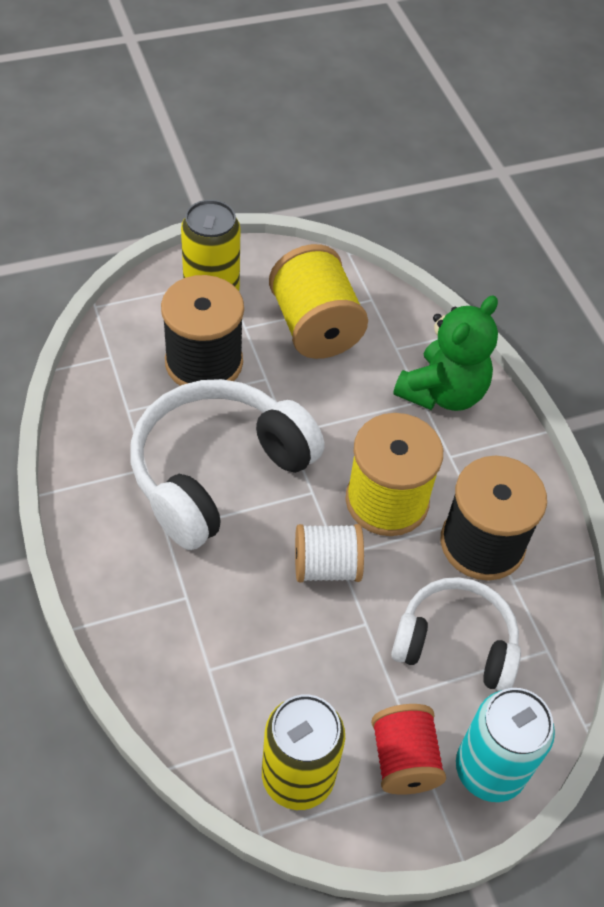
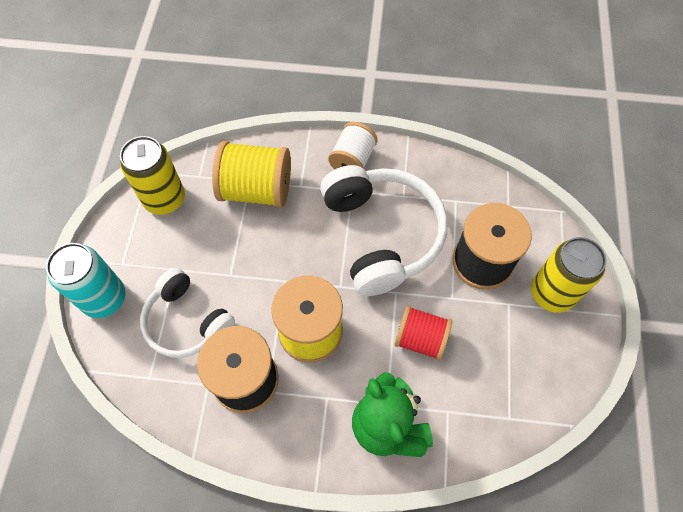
camera: 120 degrees right, 10 degrees up
(315, 327) = (492, 356): yellow spool -> yellow spool (256, 190)
(326, 566) = (280, 269): white spool -> white spool (352, 160)
(403, 760) = (139, 255): red spool -> red spool (420, 339)
(455, 643) = (187, 321): white headphones -> white headphones turned 90 degrees clockwise

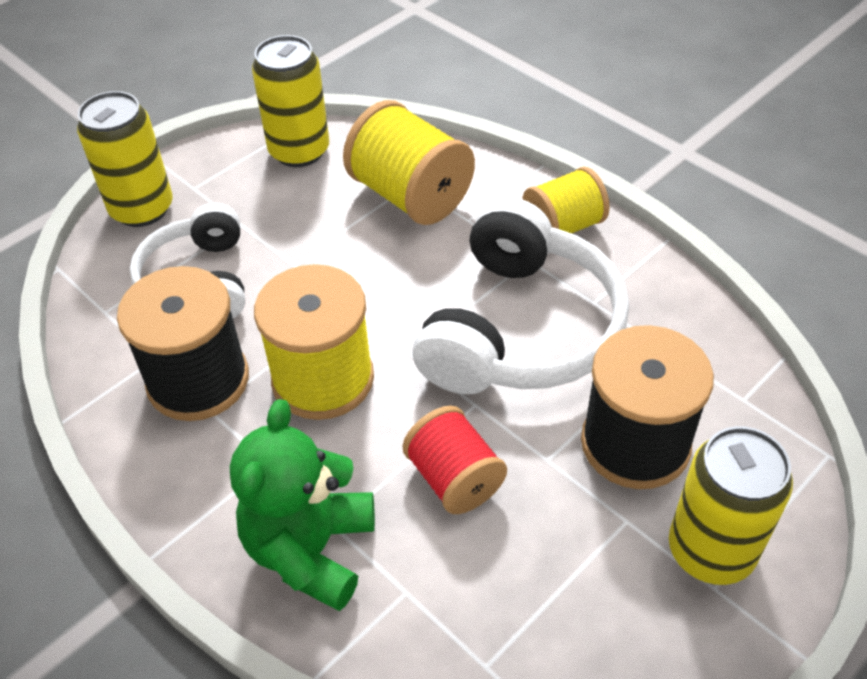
camera: 40 degrees right, 15 degrees down
(104, 298) = (142, 209): turquoise can -> yellow can
(352, 160) = (563, 227): white spool -> yellow spool

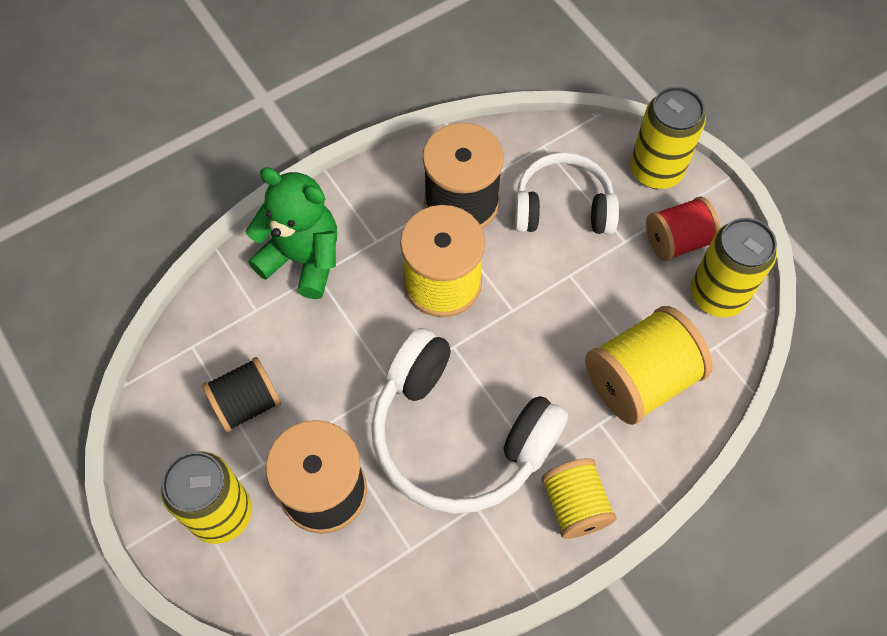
camera: 100 degrees right, 15 degrees up
(454, 478) = (330, 355): red spool -> red spool (677, 241)
(552, 562) = (247, 403): none -> black spool

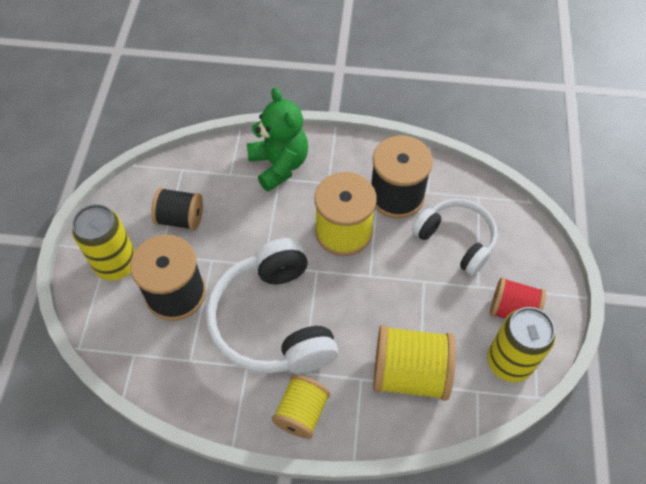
camera: 40 degrees right, 5 degrees down
(656, 170) = (538, 259): yellow can -> none

